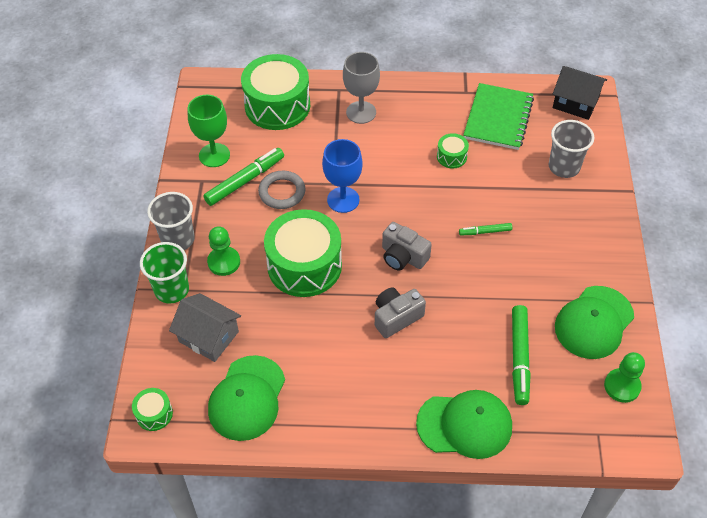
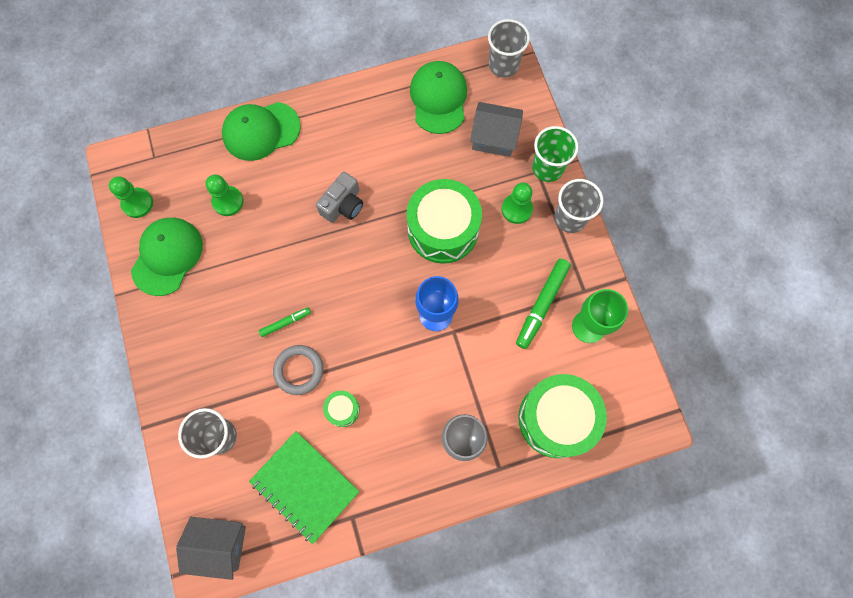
camera: 160 degrees right, 20 degrees up
(154, 414) = (503, 65): green drum -> grey cup
(282, 192) = (499, 303): grey ring -> grey ring (299, 370)
(403, 256) = (356, 268): grey camera -> none
(498, 118) = (305, 486): green notebook -> green notebook turned 45 degrees counterclockwise
(519, 358) = (228, 201): green marker -> green pawn
(575, 102) = (219, 545): black house -> grey house

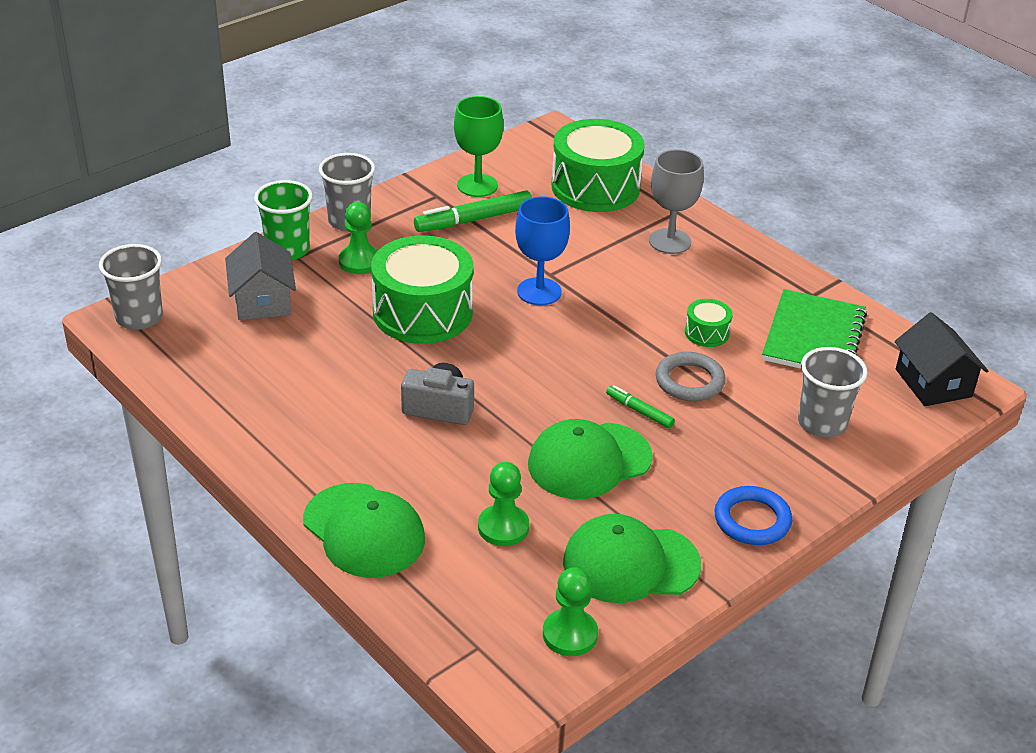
camera: 115 degrees left, 35 degrees down
(163, 341) = (752, 520): none -> blue ring
(219, 545) = (933, 383): grey house -> black house
(438, 98) = (221, 363): green cap -> green cap (589, 461)
(542, 305) = (473, 220): green marker -> green marker turned 150 degrees clockwise

